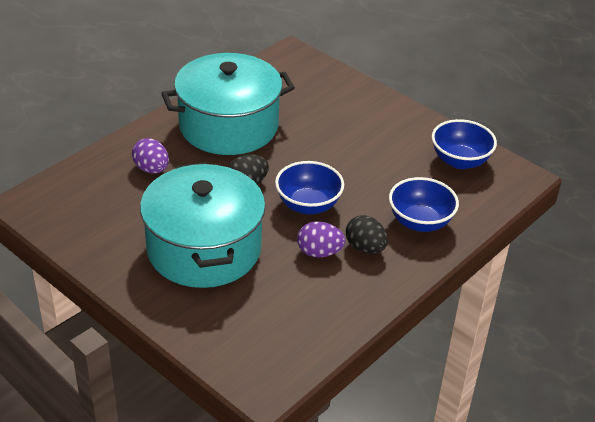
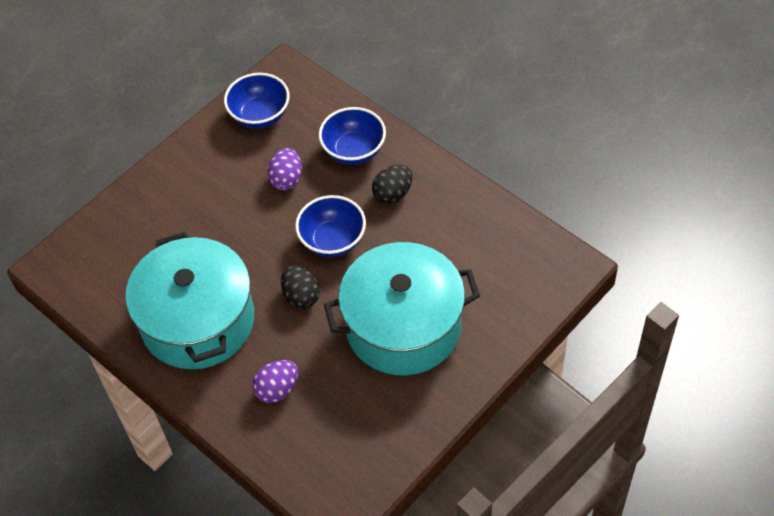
camera: 85 degrees left, 15 degrees up
(319, 252) = (402, 230): purple egg -> purple egg (287, 179)

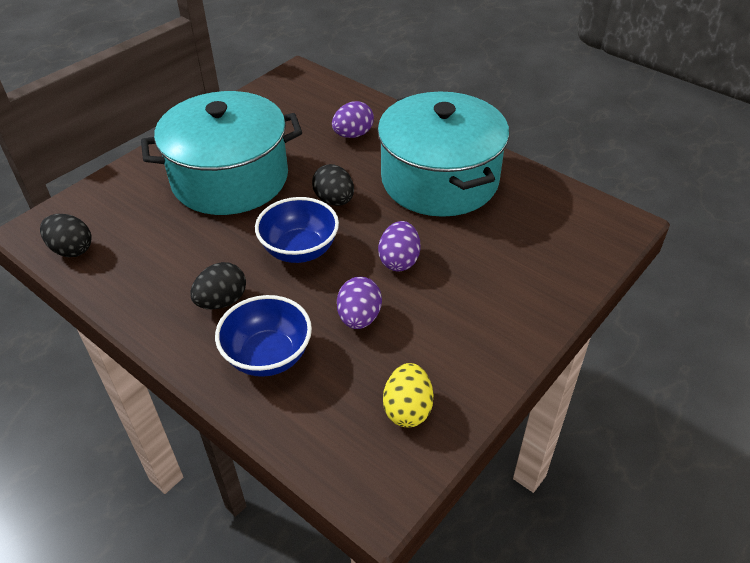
camera: 175 degrees right, 10 degrees down
(250, 229) = (399, 260): none -> purple egg
(260, 115) = (407, 409): blue bowl -> yellow egg
(531, 244) = (71, 249): none -> black egg

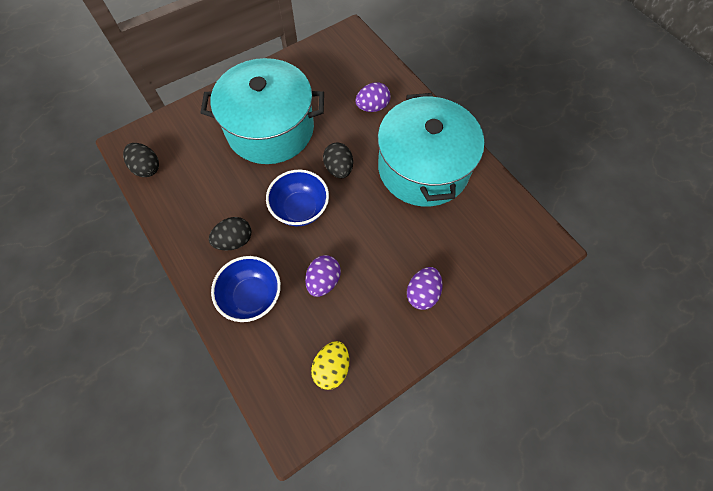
camera: 15 degrees right, 20 degrees up
(399, 260) = (368, 237): purple egg -> purple egg (422, 293)

